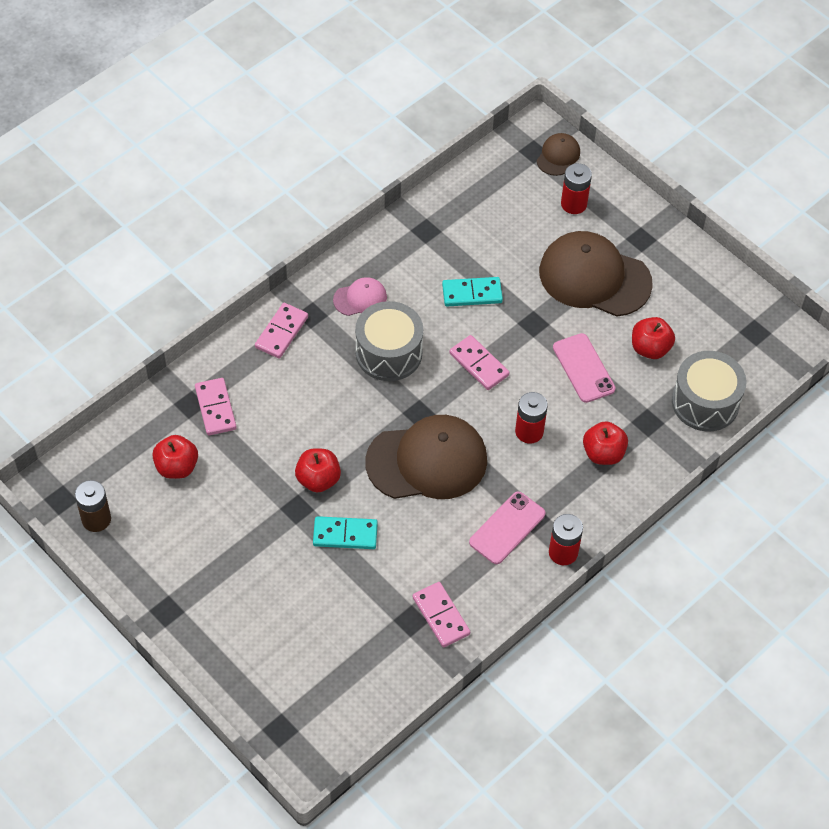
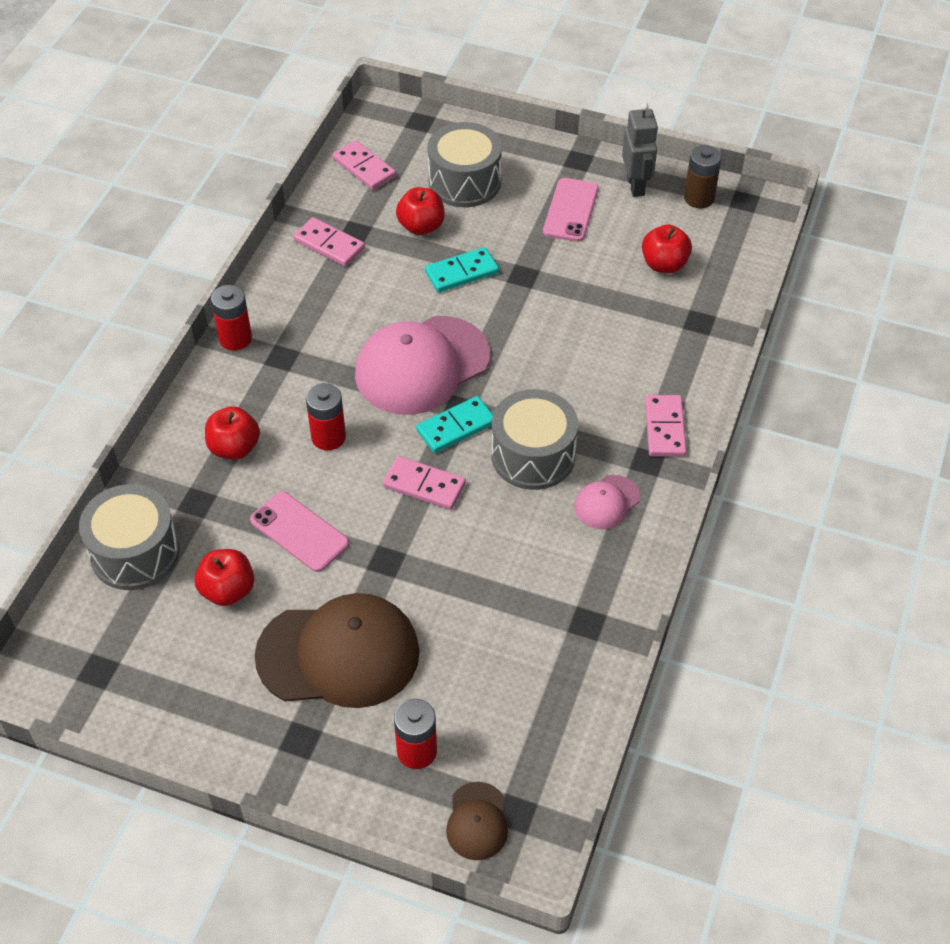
camera: 155 degrees right, 5 degrees down
(138, 558) = (636, 186): none -> grey robot
(215, 408) = (671, 328): pink domino -> pink domino (364, 168)
(283, 632) = (464, 182): none -> grey drum
(318, 479) = (520, 307): red apple -> red apple (421, 226)
(427, 461) = (422, 365): brown cap -> pink cap
(472, 294) = (480, 565): turquoise domino -> turquoise domino (456, 427)
(507, 528) = (304, 338): pink phone -> pink phone (571, 210)

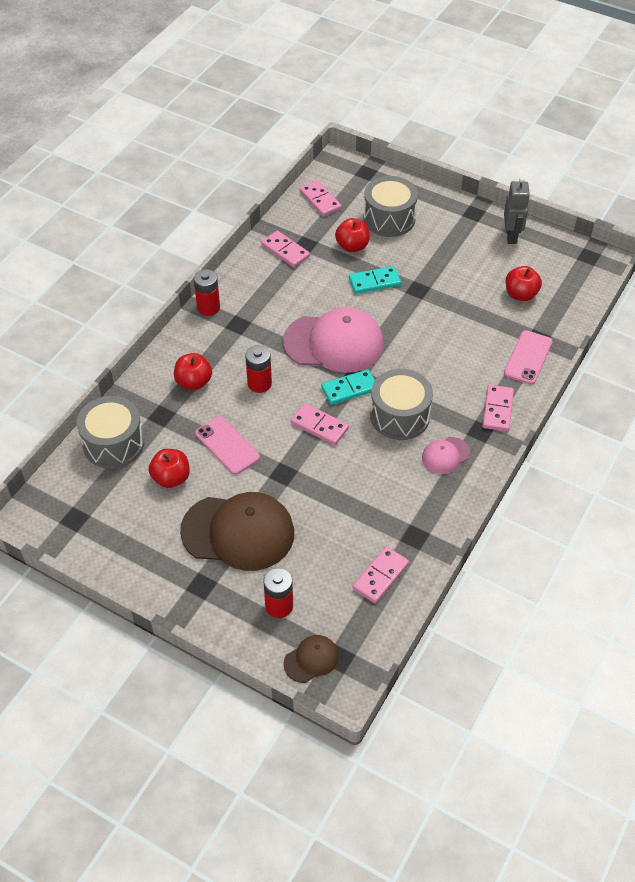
camera: 10 degrees right, 0 degrees up
(422, 365) = (334, 343): pink cap -> pink cap turned 150 degrees counterclockwise
(477, 821) = (311, 659): brown cap -> brown cap turned 135 degrees counterclockwise
(550, 686) = (380, 576): none -> pink domino
(571, 210) = (461, 248): pink phone -> pink phone (528, 357)
(699, 198) = (555, 250): brown battery -> none

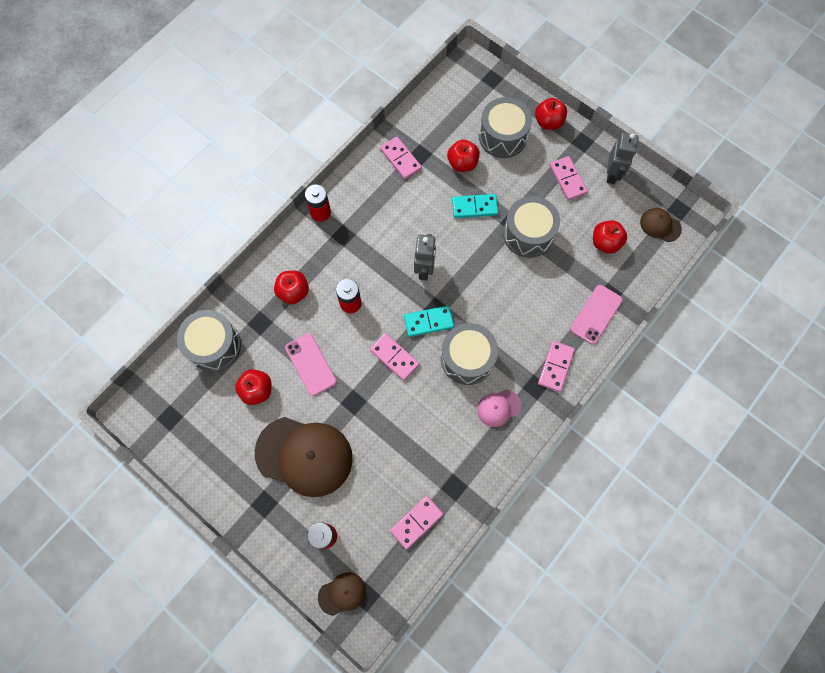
camera: 10 degrees right, 20 degrees up
(320, 200) = (443, 105): pink domino -> pink domino (567, 179)
(334, 343) = (424, 269): pink cap -> grey robot
(434, 201) = (548, 122): none -> red apple
(437, 298) = (528, 234): none -> grey drum
(573, 272) = (660, 225): none -> brown cap

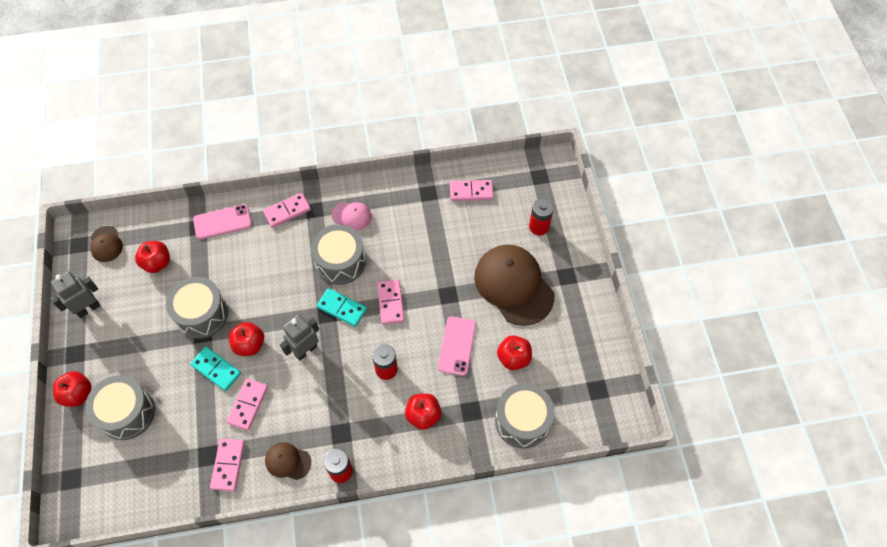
camera: 140 degrees left, 10 degrees down
(342, 593) = (553, 188): brown cap -> brown cap (288, 461)
(462, 163) = (184, 416): red apple -> red apple (249, 345)
(567, 179) = (123, 332): pink domino -> pink domino (248, 405)

